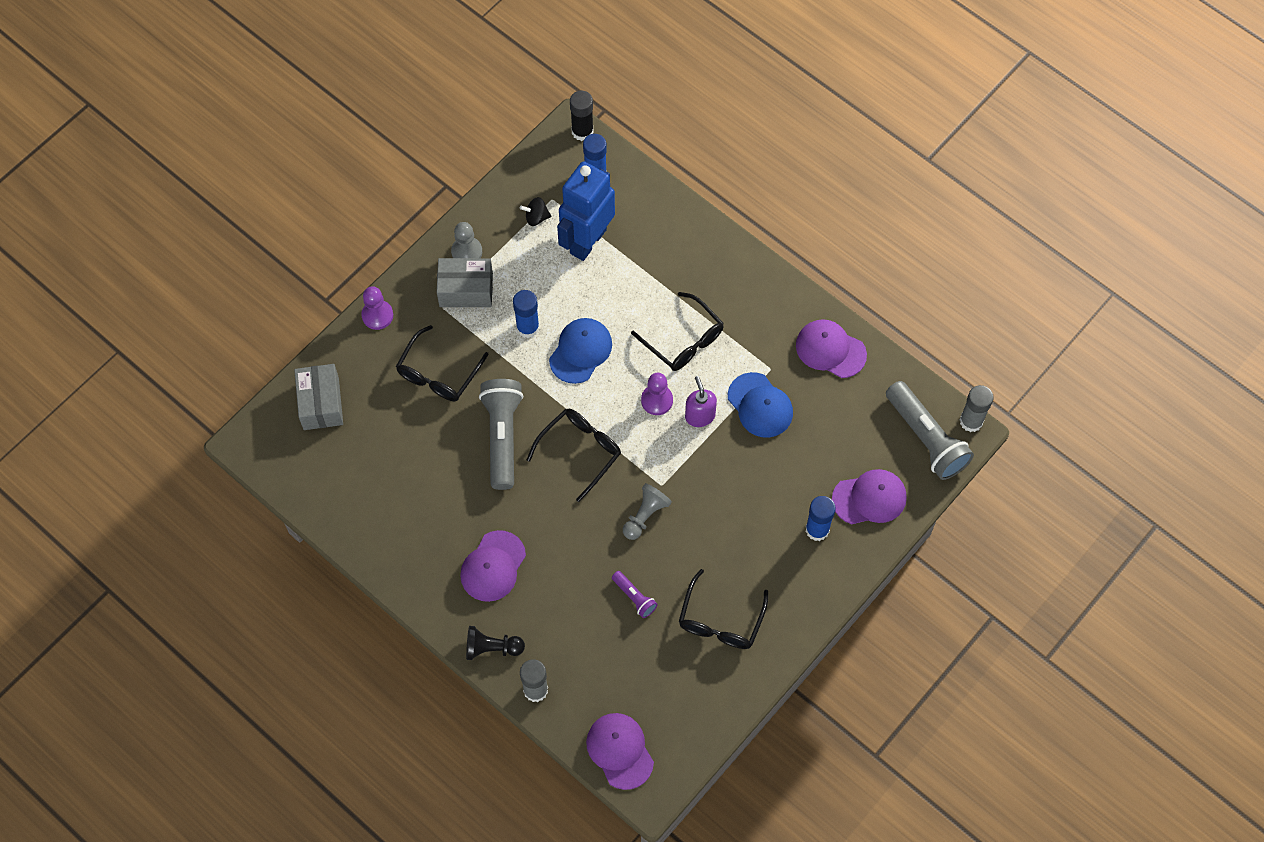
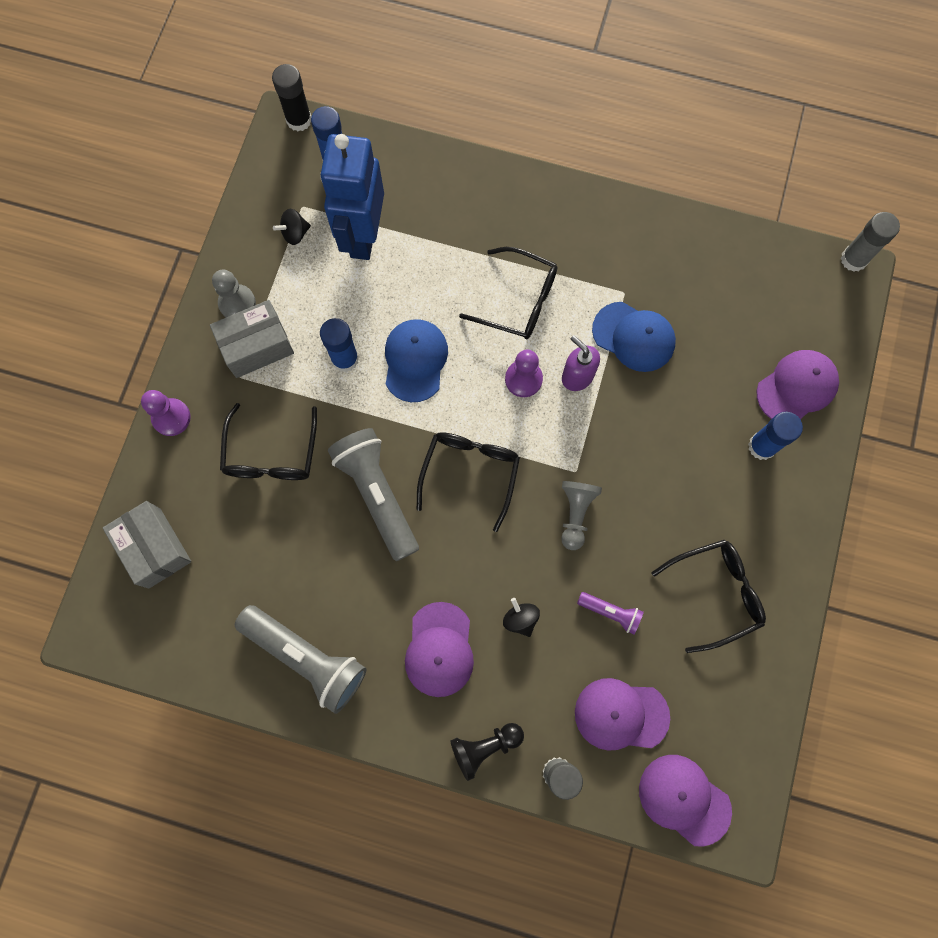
camera: 25 degrees left, 10 degrees up
(564, 572) = (520, 619): none -> black spinning top
(721, 619) = (714, 593): black glasses -> black glasses turned 105 degrees counterclockwise
(830, 350) = (674, 245): purple cap -> purple cap (621, 715)
(926, 438) = (819, 297): grey flashlight -> grey flashlight (306, 657)

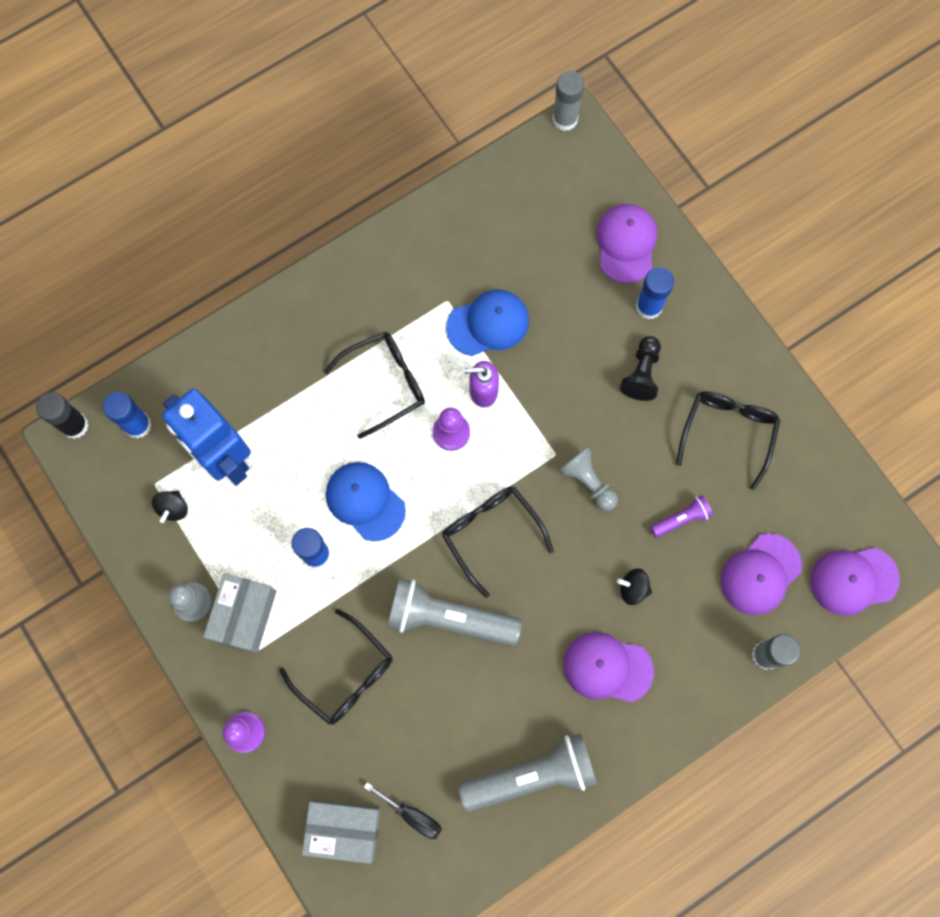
camera: 50 degrees left, 0 degrees up
(204, 590) = (412, 815): none -> black screwdriver
(439, 649) = (607, 668): purple cap -> purple cap turned 150 degrees clockwise
(485, 747) = (705, 693): black pawn -> black pawn (641, 373)

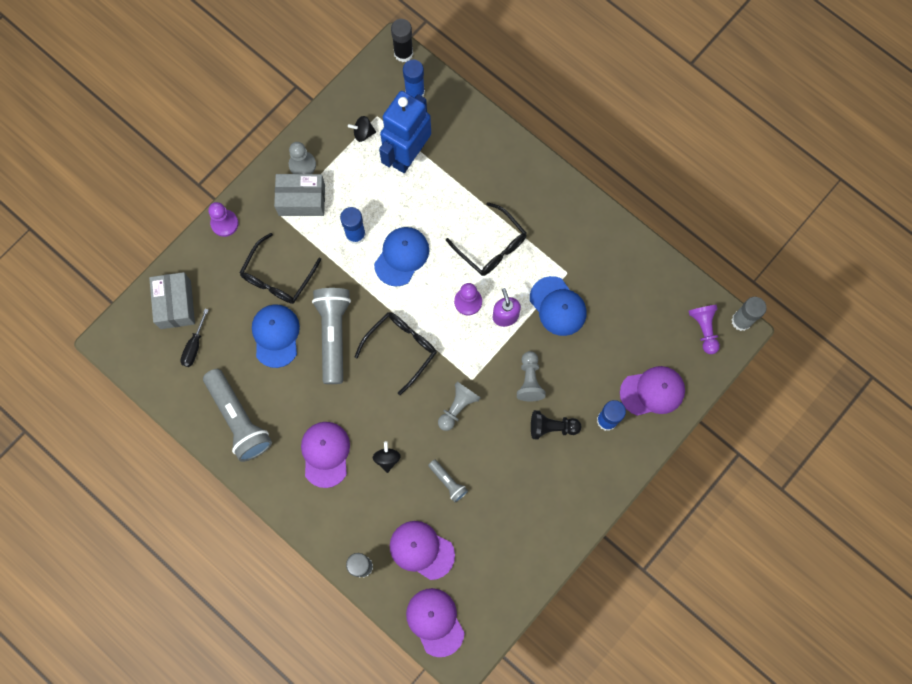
camera: 75 degrees right, 0 degrees up
(428, 697) = (276, 335): none -> blue cap
(564, 163) = (704, 329): none -> purple pawn
(575, 384) = (529, 380): none -> grey pawn
(681, 519) = (448, 482): purple flashlight -> grey flashlight
(727, 434) = (523, 502): black glasses -> none

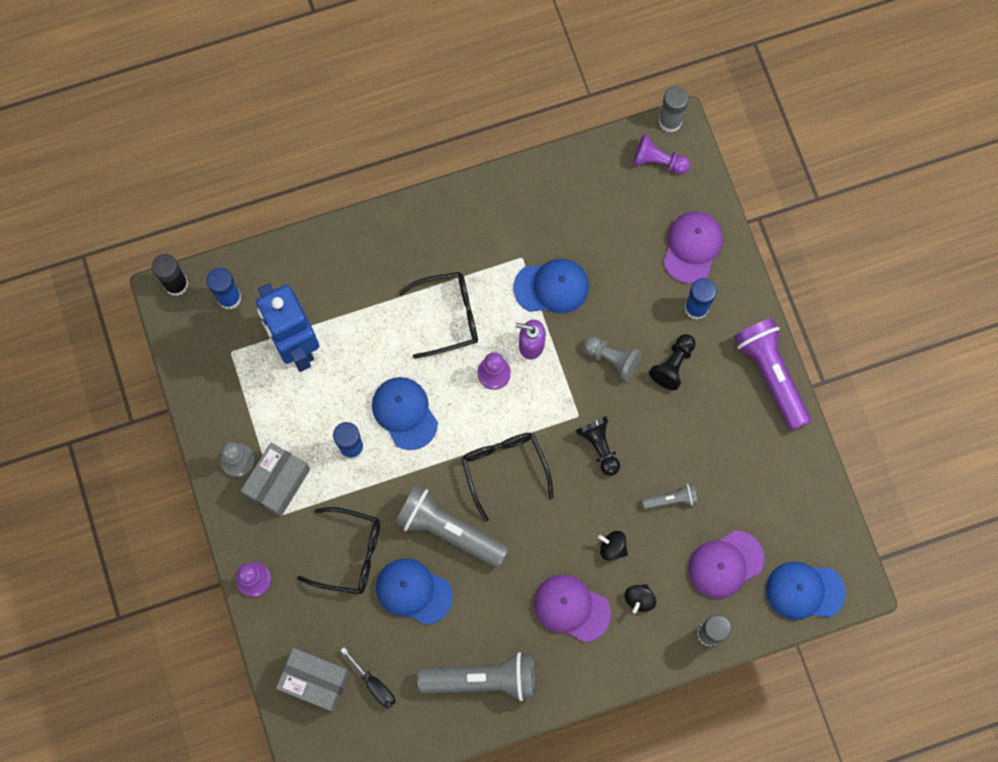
camera: 60 degrees left, 0 degrees up
(278, 276) = (349, 553): black glasses -> black glasses turned 45 degrees counterclockwise
(363, 133) = (241, 377): black spinning top -> black spinning top (639, 599)
(435, 622) = (804, 591): purple cap -> blue cap
(457, 407) = (599, 446): grey pawn -> black pawn
(588, 505) = (771, 375): none -> purple flashlight

